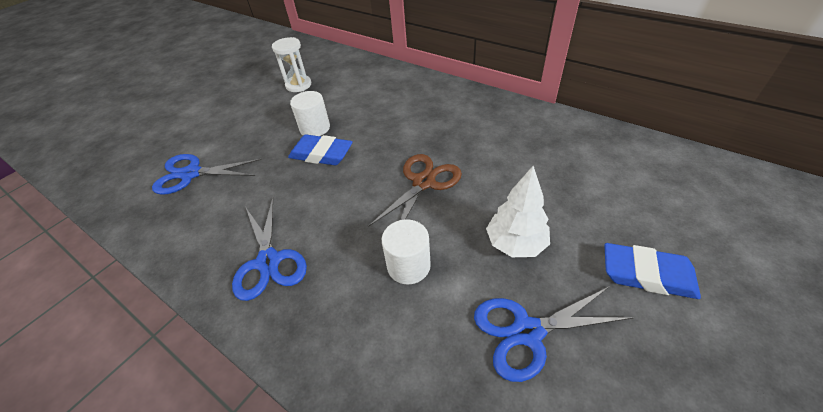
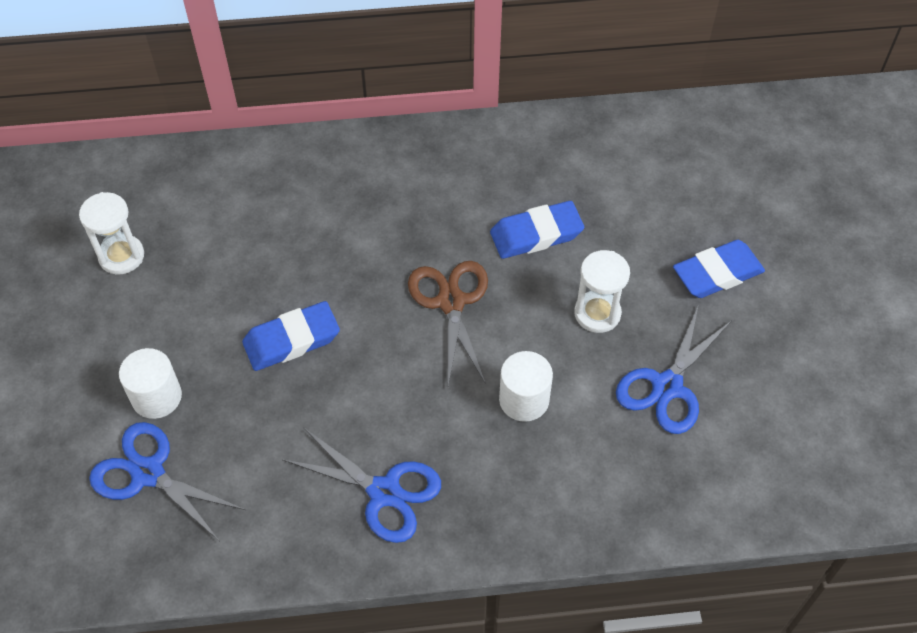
camera: 45 degrees left, 10 degrees up
(191, 174) = (148, 473): blue scissors -> blue scissors turned 75 degrees clockwise
(315, 128) = (237, 310): white cylinder -> white cylinder (156, 397)
(515, 244) = (597, 313): white tree -> white hourglass
(516, 175) = (536, 234): none -> blue eraser

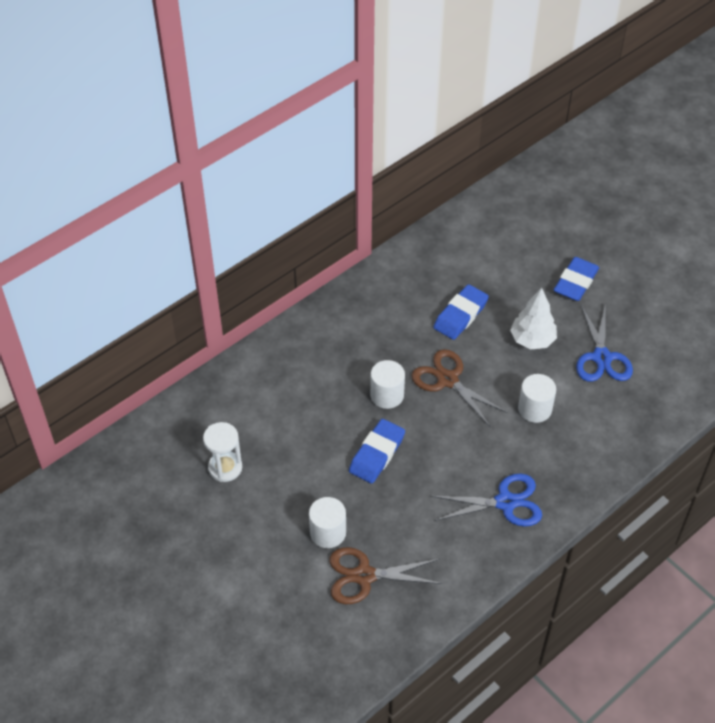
camera: 35 degrees left, 5 degrees down
(148, 473) = (364, 575): blue scissors -> brown scissors
(365, 279) = (387, 395): none -> white cylinder
(597, 313) = (532, 340): white hourglass -> white tree

